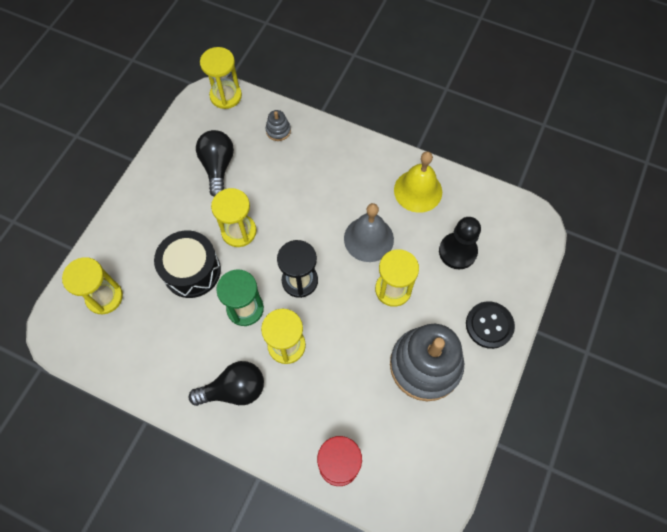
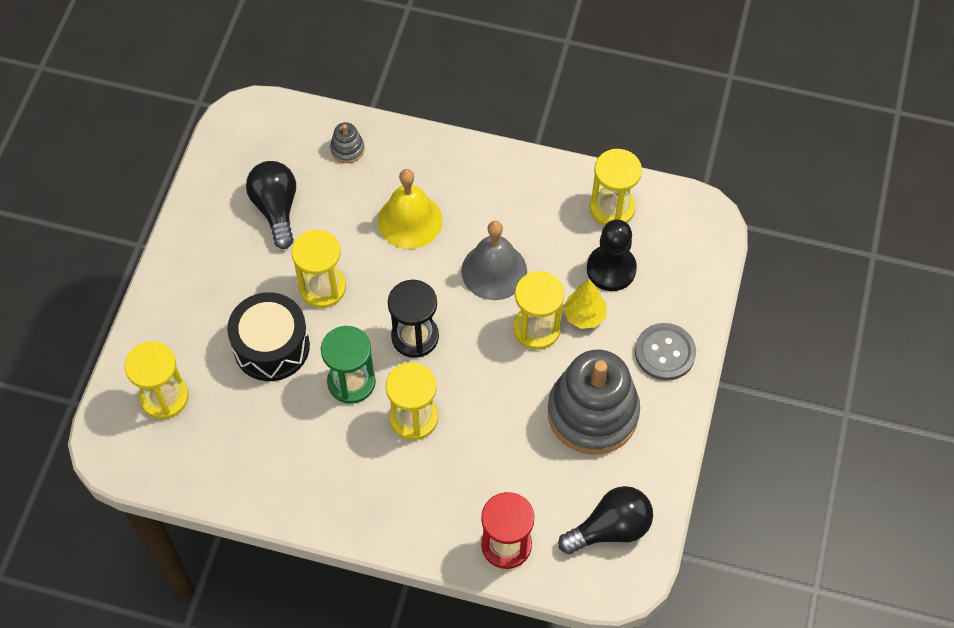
camera: 10 degrees left, 5 degrees down
(226, 96) = (266, 113): yellow hourglass -> yellow hourglass (612, 208)
(234, 389) = (358, 481): black light bulb -> black light bulb (610, 528)
(418, 191) = (547, 200): yellow bell -> yellow bell (410, 220)
(431, 285) = (584, 316): none -> yellow tree
(489, 325) = (665, 353): black button -> grey button

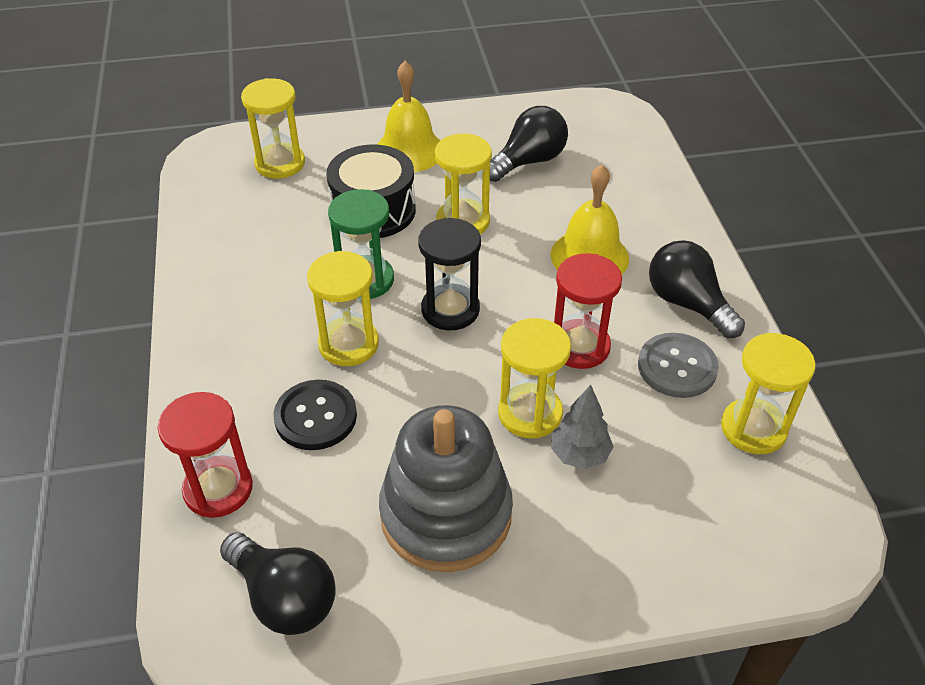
camera: 65 degrees right, 15 degrees down
(208, 290) = (409, 150): none -> yellow bell
(347, 149) = (635, 183): grey stacking toy -> none
(473, 463) = (315, 417): none -> black button
(490, 185) = (687, 304): none -> black light bulb
(494, 271) = (579, 346): grey bell -> red hourglass
(584, 316) = (579, 455): yellow tree -> grey tree
(611, 269) = (666, 459): black pawn -> none
(665, 353) = (584, 567): grey button -> grey button (677, 367)

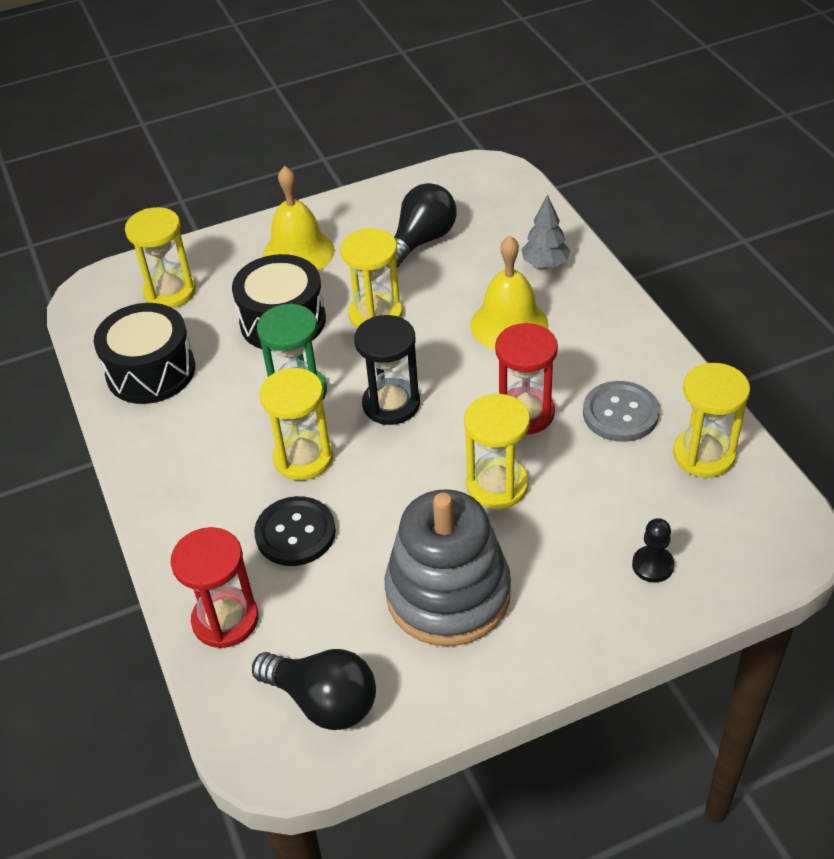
camera: 10 degrees left, 0 degrees up
(236, 232) = (151, 371): none -> black drum
(579, 455) = (554, 513): grey tree -> grey tree (545, 264)
(667, 534) = (652, 565): none -> black pawn
(687, 304) = (614, 351): black light bulb -> none

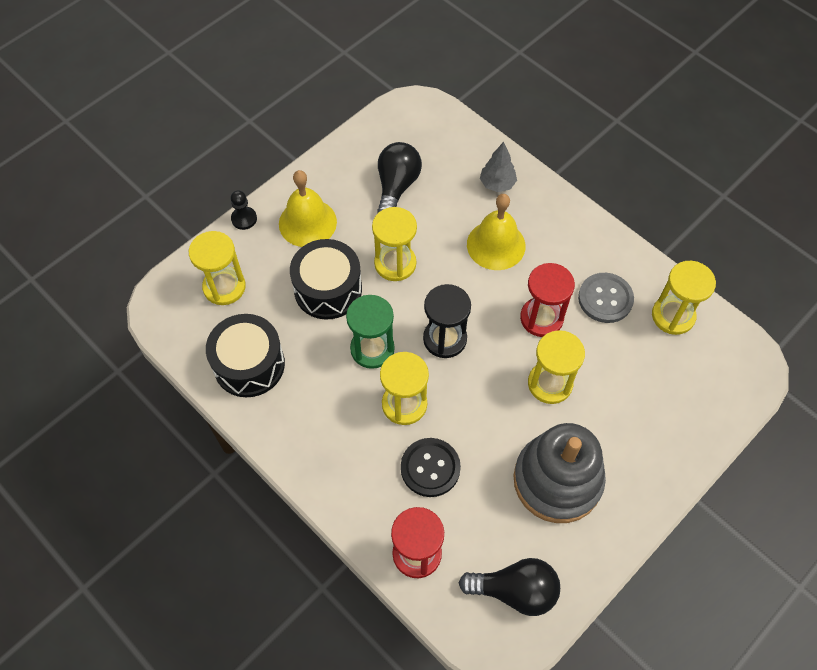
camera: 25 degrees left, 15 degrees up
(652, 565) = (677, 413): black pawn -> black pawn (244, 219)

